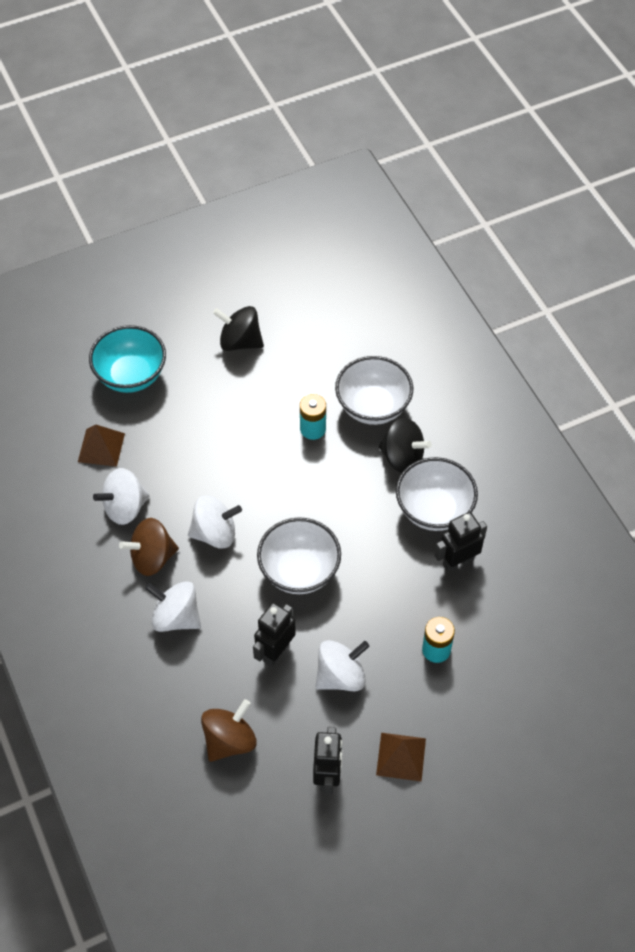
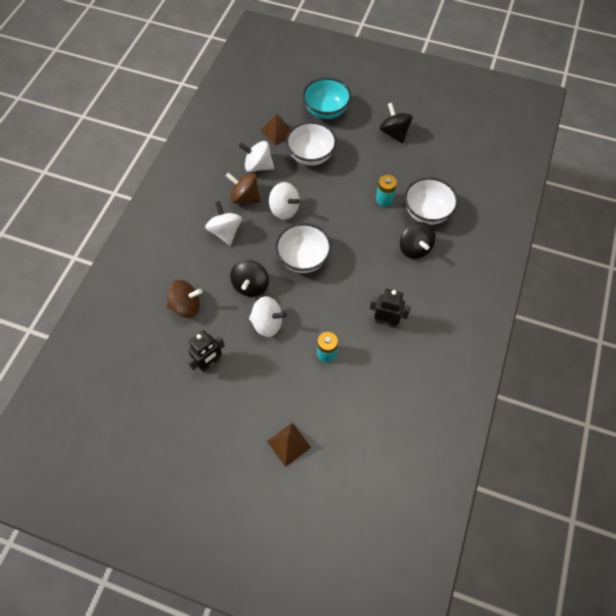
camera: 45 degrees right, 5 degrees up
(275, 651) = (251, 285): black robot -> black spinning top
(401, 756) = (252, 387): brown pyramid -> brown pyramid (288, 444)
(434, 510) = (402, 286): white bowl -> white bowl (311, 156)

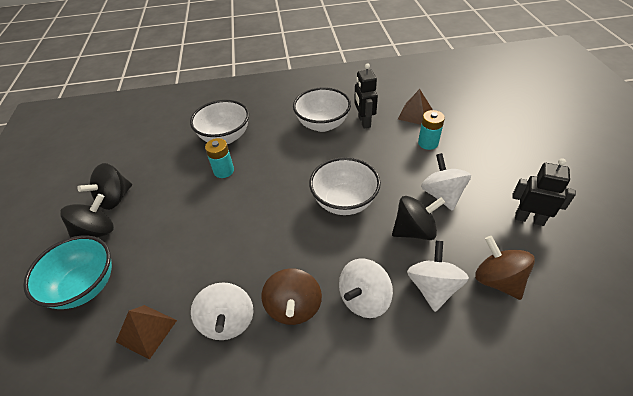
camera: 115 degrees left, 15 degrees down
(284, 209) = (288, 251): white spinning top -> white spinning top (433, 287)
(288, 444) = (525, 132): brown pyramid -> brown pyramid (415, 114)
(311, 156) = (182, 265): white bowl -> white bowl (322, 124)
(414, 248) = (273, 131): black spinning top -> black spinning top (96, 232)

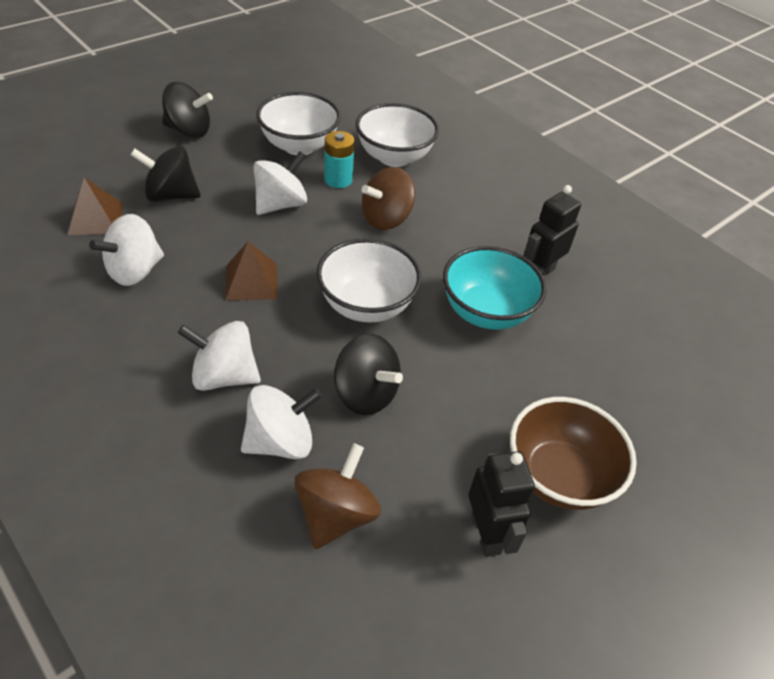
camera: 50 degrees right, 0 degrees up
(85, 286) = (123, 155): turquoise bowl -> turquoise bowl (486, 312)
(115, 198) = (239, 121): black spinning top -> black spinning top (171, 195)
(293, 307) = (179, 316): brown spinning top -> brown spinning top (386, 219)
(322, 124) = (494, 233): white bowl -> white bowl (299, 146)
(415, 114) = (610, 325): brown pyramid -> brown pyramid (251, 281)
(428, 143) = (556, 360): turquoise battery -> none
(442, 195) = (456, 407): white spinning top -> white spinning top (280, 204)
(502, 176) = (558, 476): none -> brown bowl

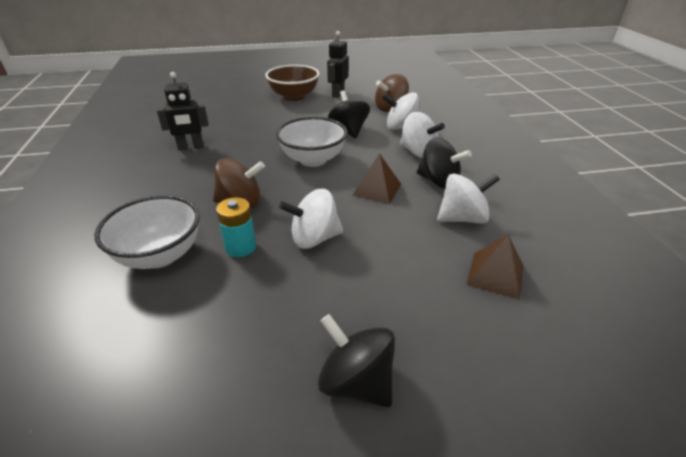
camera: 145 degrees left, 10 degrees down
(171, 195) = (414, 279): black spinning top -> black spinning top (438, 181)
(299, 146) = (238, 303): white bowl -> none
(486, 312) = (249, 140): turquoise bowl -> none

